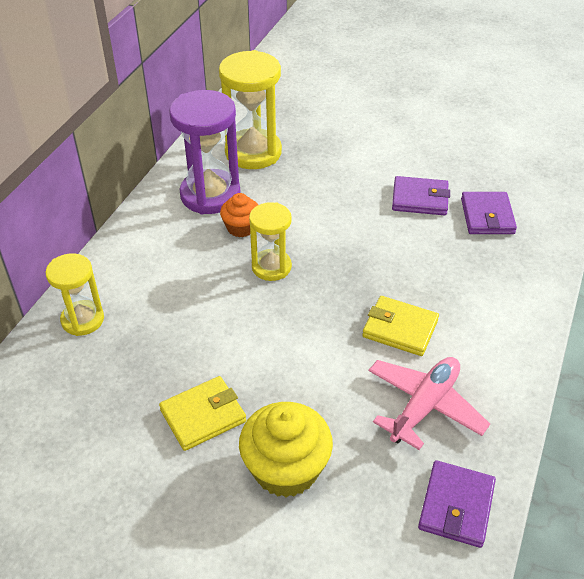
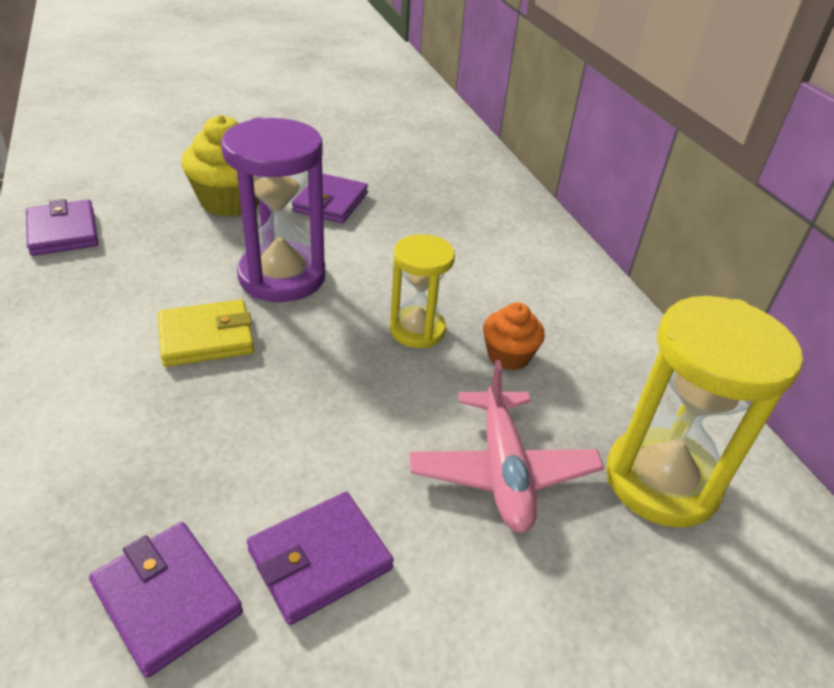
camera: 135 degrees right, 5 degrees down
(82, 320) = (511, 214): yellow hourglass -> none
(203, 416) = (330, 202): yellow wallet -> purple wallet
(210, 195) = (601, 376): purple hourglass -> purple hourglass (282, 277)
(424, 406) = (131, 282): pink plane -> pink plane (502, 470)

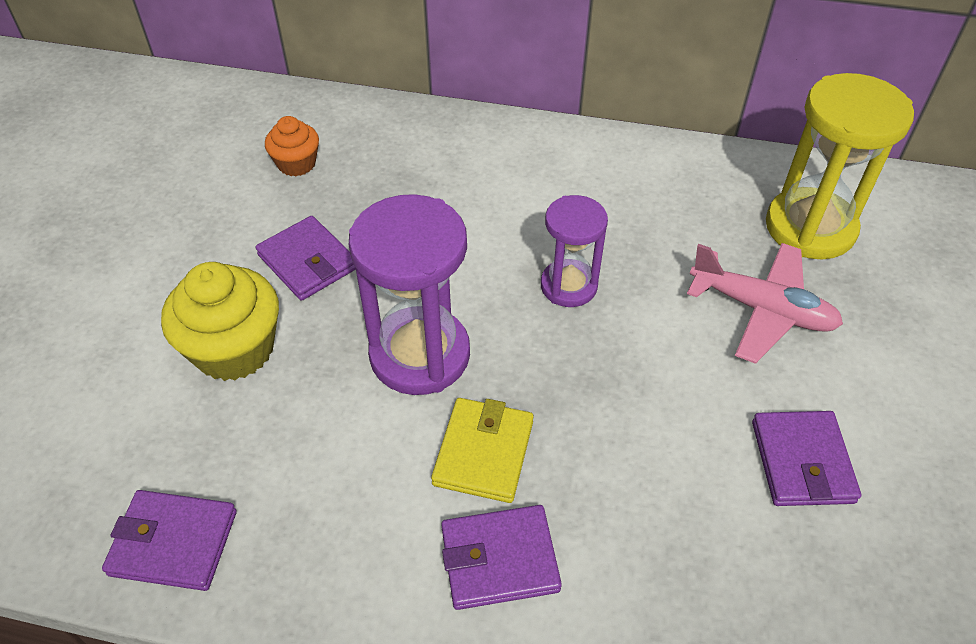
camera: 55 degrees left, 10 degrees up
(167, 599) = (802, 578): purple wallet -> purple wallet (499, 559)
(417, 330) = (568, 286): yellow hourglass -> purple hourglass
(508, 355) = (636, 242): orange cupcake -> orange cupcake (296, 164)

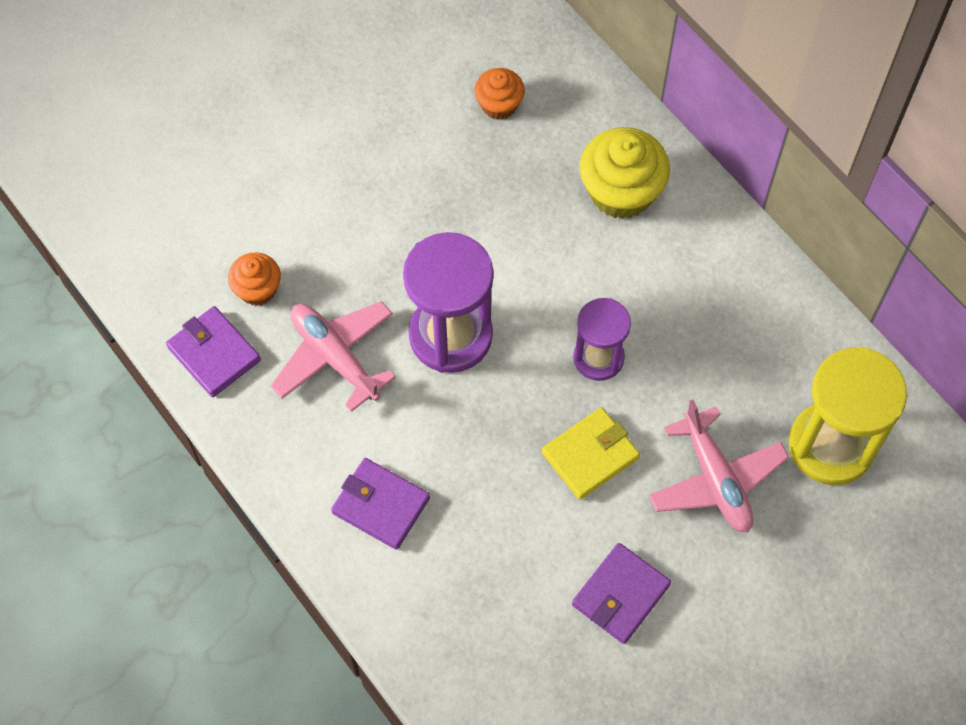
camera: 40 degrees right, 15 degrees up
(176, 445) = (257, 289): none -> orange cupcake
(234, 349) = (339, 243): yellow cupcake -> yellow cupcake (621, 191)
(308, 262) = (437, 204): purple wallet -> none
(319, 451) = (335, 357): none -> pink plane
(483, 453) = (430, 434): yellow wallet -> yellow wallet (590, 455)

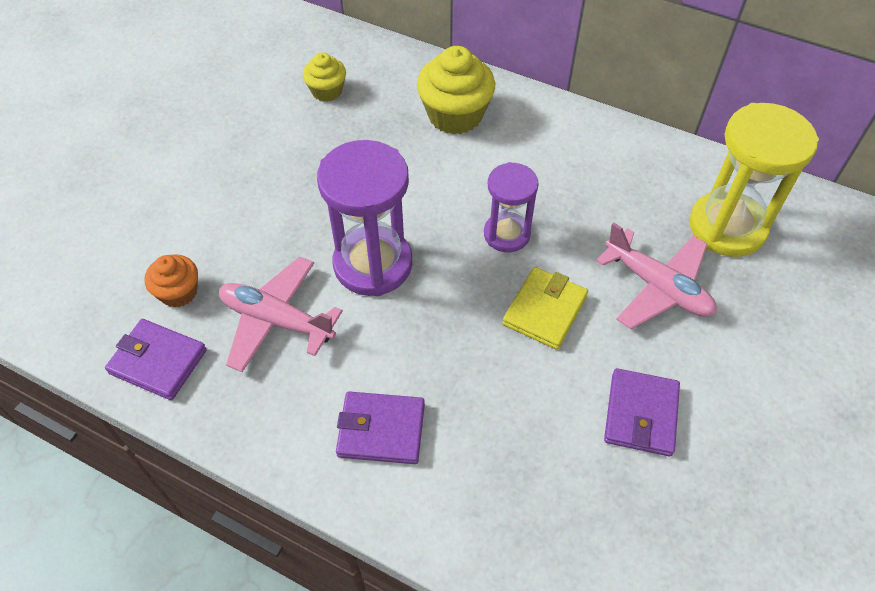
camera: 25 degrees left, 10 degrees down
(499, 104) = (327, 91): orange cupcake -> yellow cupcake

